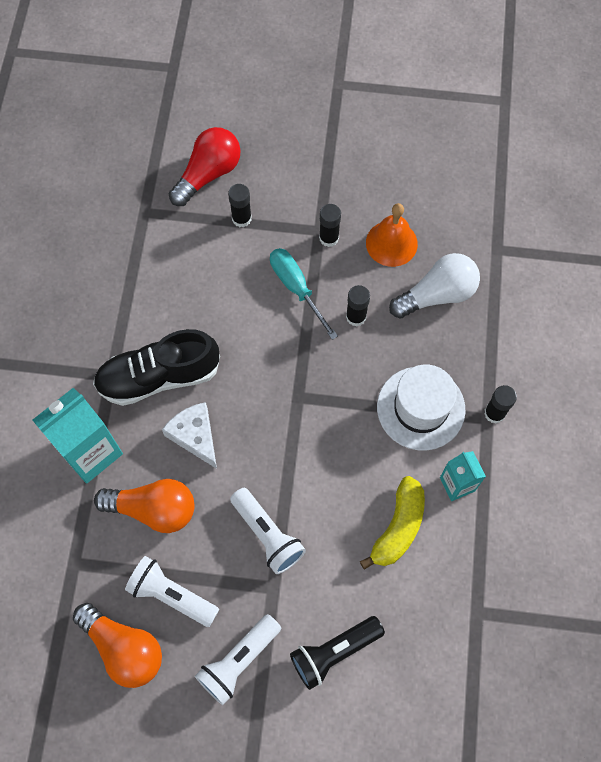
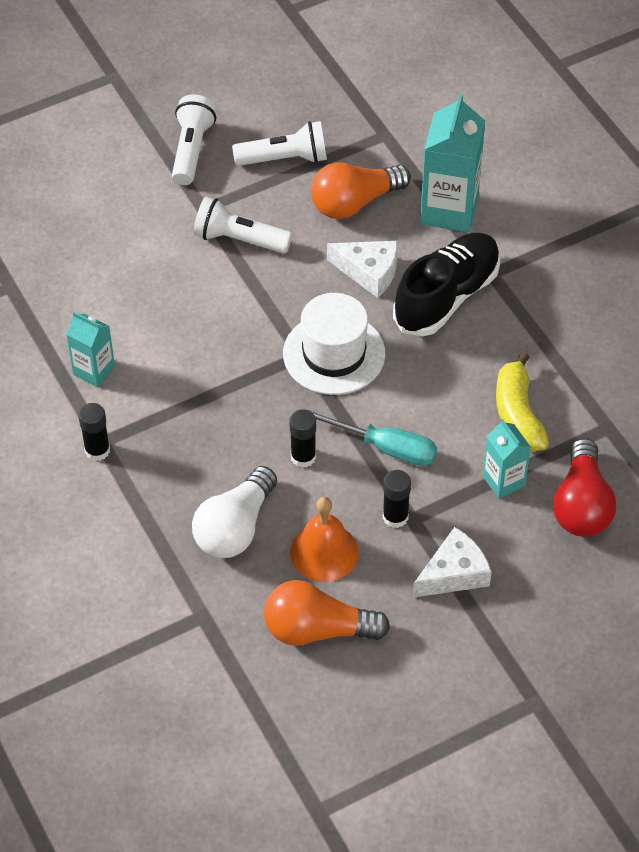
camera: 145 degrees right, 15 degrees down
(124, 648) = (291, 109): orange light bulb -> orange light bulb (317, 629)
(241, 218) = (503, 481): black glue stick -> turquoise carton
(322, 181) = (454, 573): none -> white cheese
(334, 652) = (116, 196): black flashlight -> none
(398, 527) = (125, 308): yellow banana -> yellow banana (518, 414)
(420, 408) = (174, 413): white hat -> white hat (334, 354)

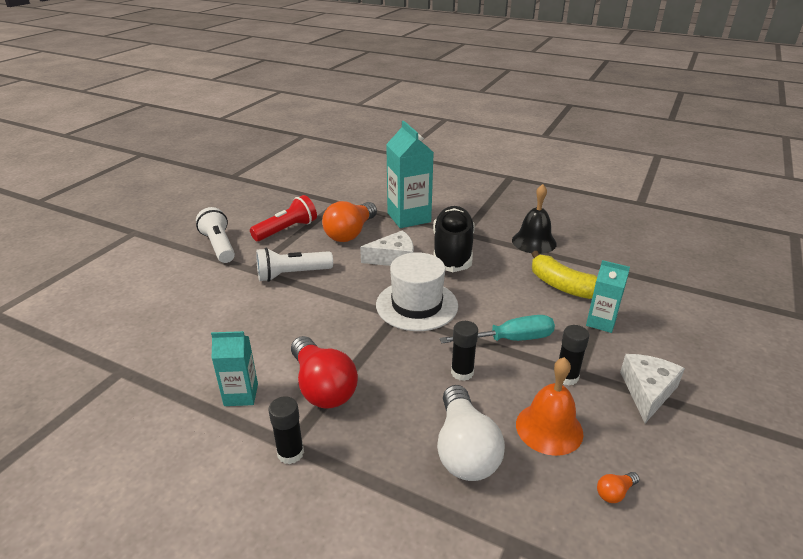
camera: 35 degrees left, 20 degrees down
(284, 159) = (286, 230): white flashlight -> red flashlight
(317, 629) = (614, 492): orange light bulb -> orange light bulb, size x0.40
(562, 333) = (534, 242): none -> black bell
(581, 505) = (658, 312): red light bulb -> red light bulb (322, 387)

